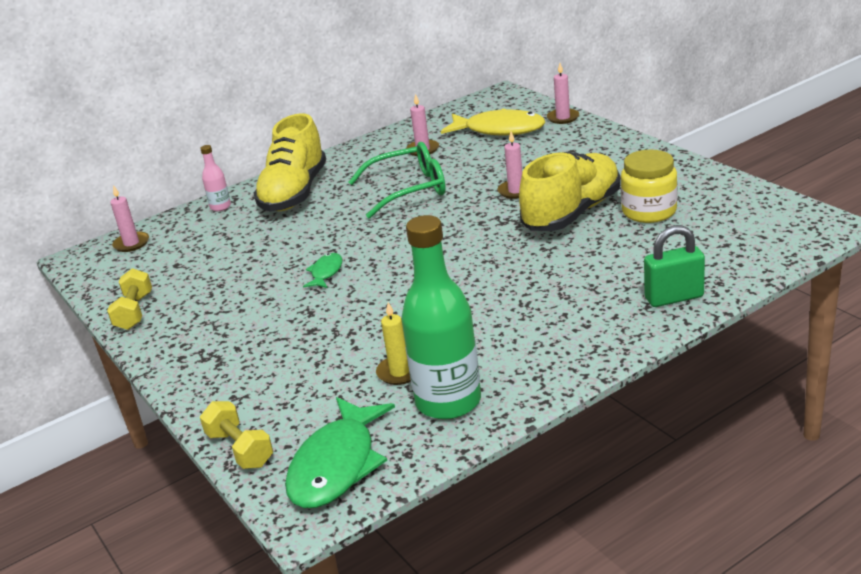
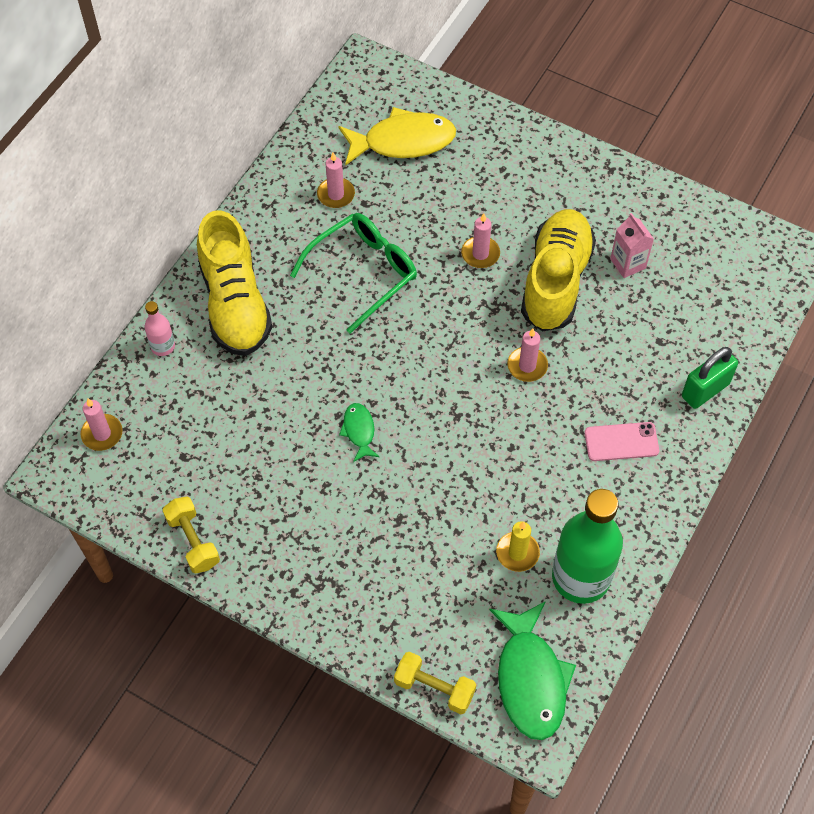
camera: 30 degrees left, 30 degrees up
(561, 317) = (621, 442): none -> pink phone
(563, 118) = (462, 106): pink candle -> pink candle (527, 366)
(649, 211) = (628, 263): yellow jar -> pink carton

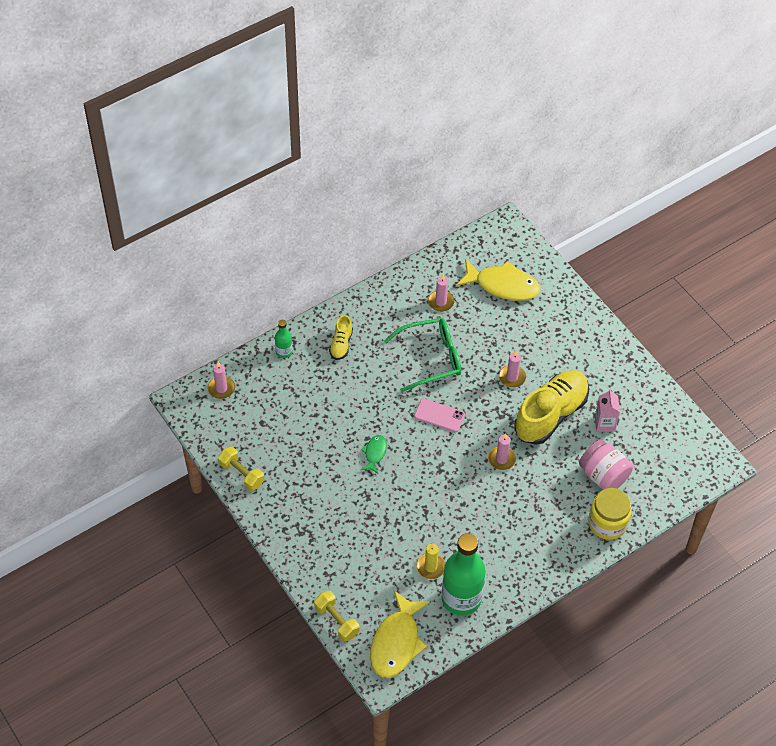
camera: 25 degrees right, 5 degrees down
(163, 346) = (284, 352): pink bottle -> green bottle
(193, 541) = (241, 474): yellow dumbbell -> yellow dumbbell turned 45 degrees counterclockwise
(235, 304) = (341, 344): yellow shoe -> yellow shoe, size x0.47
(530, 679) = (396, 642): green fish -> yellow fish
(621, 442) = (534, 531): pink phone -> pink phone (439, 415)
(665, 331) = (603, 476): none -> pink jar
(705, 390) = (607, 523): green padlock -> yellow jar

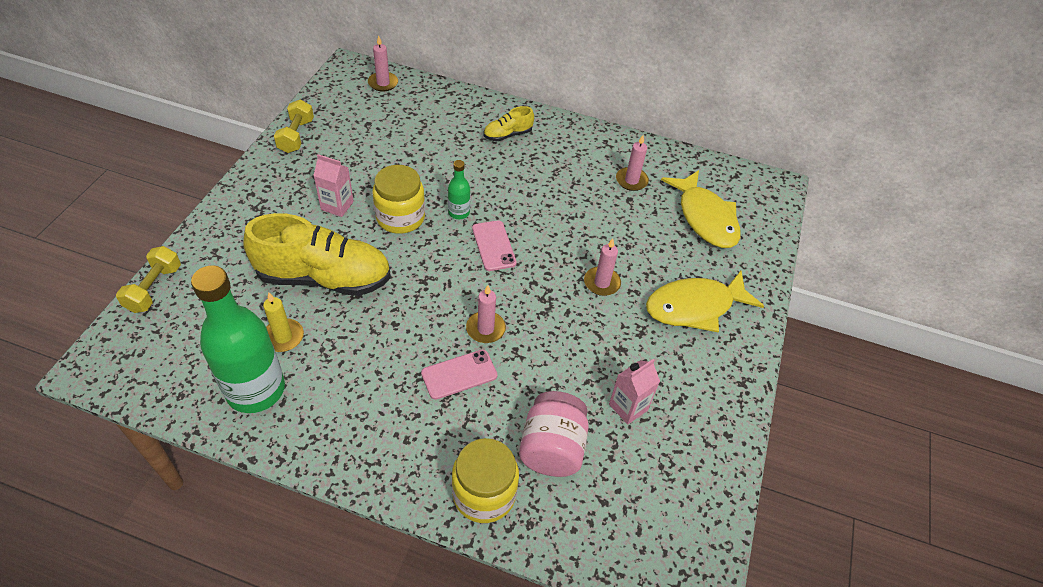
camera: 50 degrees right, 5 degrees down
(284, 352) = (461, 103): green bottle -> green bottle (459, 213)
(335, 484) = (337, 205): none -> pink carton
(375, 453) = (400, 217): green fish -> yellow jar
(396, 642) = (153, 357): yellow fish -> yellow fish (695, 307)
(430, 358) = (557, 205): green glasses -> none
(524, 491) = (459, 374): none -> pink phone
(551, 415) = (588, 344): yellow shoe -> yellow shoe (324, 278)

